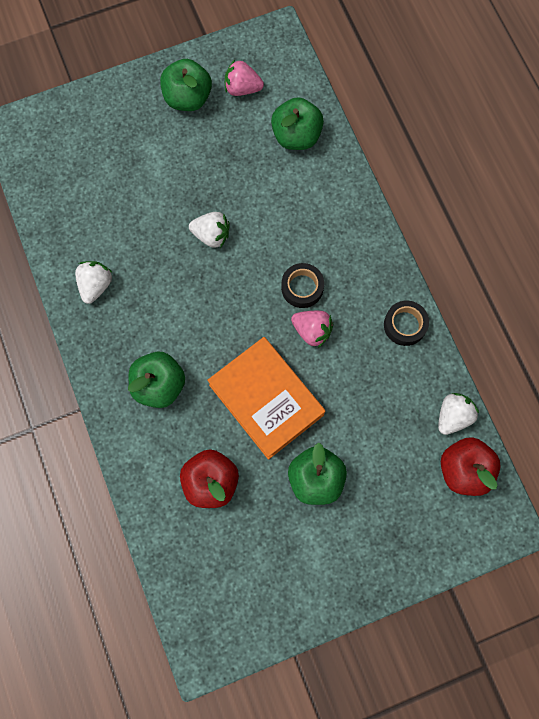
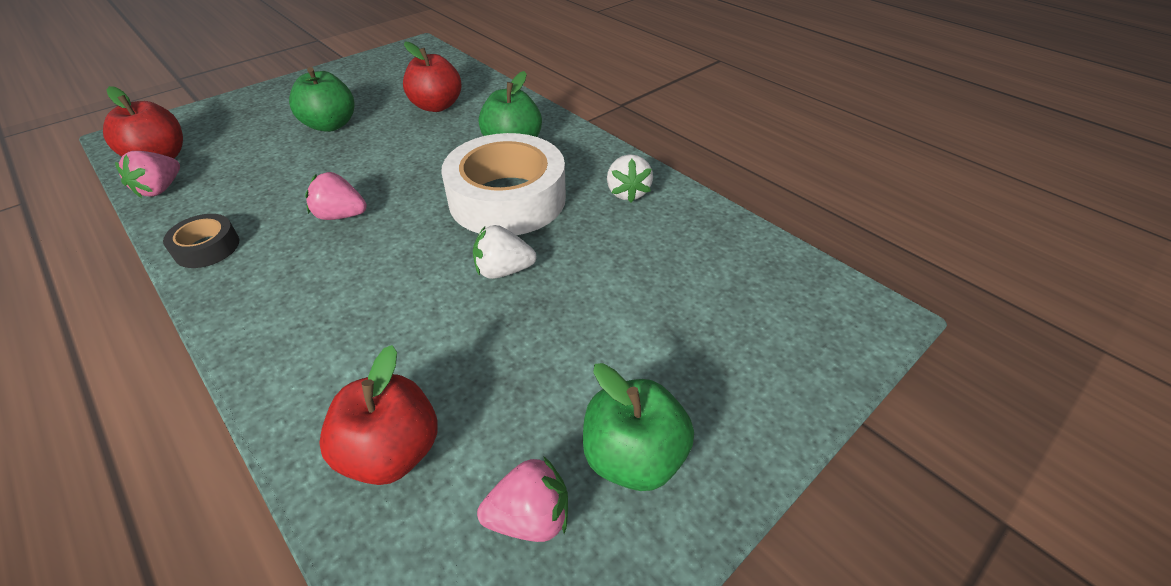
camera: 160 degrees right, 30 degrees down
(187, 309) = (507, 199): none -> white tape
(266, 400) = (391, 157): orange book -> none
(296, 136) = (392, 451): green apple -> red apple
(302, 288) = (358, 249): black tape -> none
(453, 416) = (160, 189): white strawberry -> pink strawberry

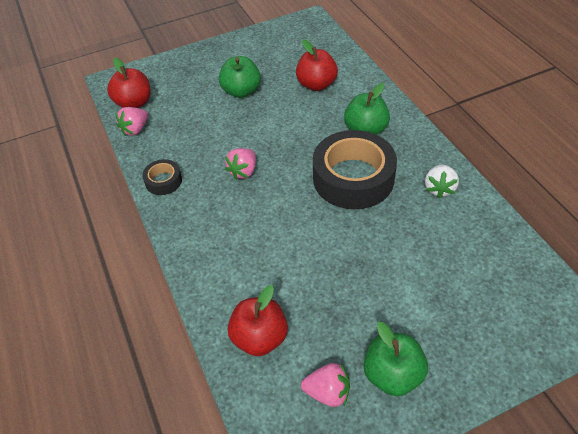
camera: 20 degrees right, 5 degrees up
(341, 215) = (243, 171): pink strawberry -> pink strawberry turned 90 degrees counterclockwise
(503, 270) = (340, 235): white strawberry -> none
(507, 199) = (353, 178): white tape -> black tape

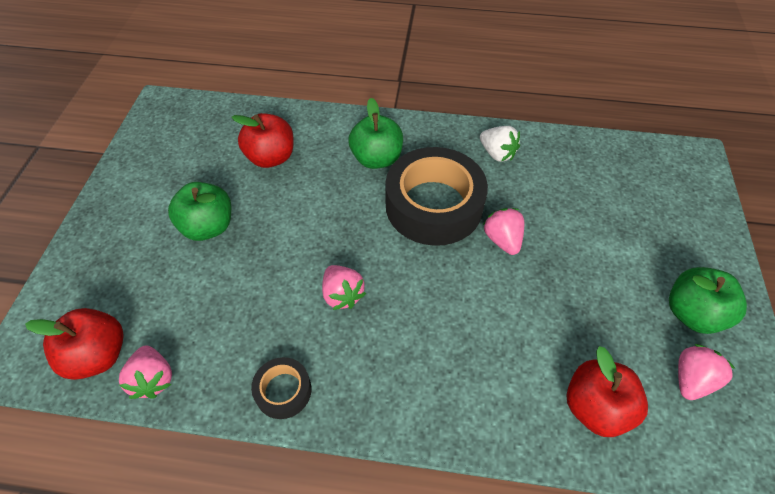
camera: 60 degrees left, 5 degrees up
(357, 228) = (502, 240): none -> pink strawberry

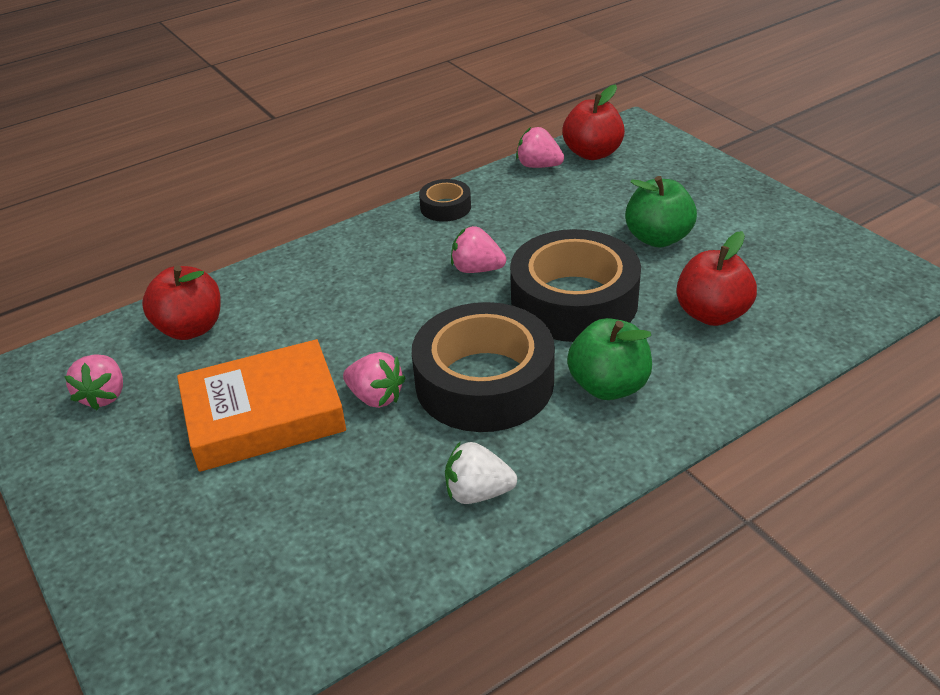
camera: 140 degrees right, 15 degrees down
(321, 220) = (574, 301): none -> black tape
(580, 276) = (264, 415): none -> orange book
(692, 313) = (117, 454): green apple -> none

